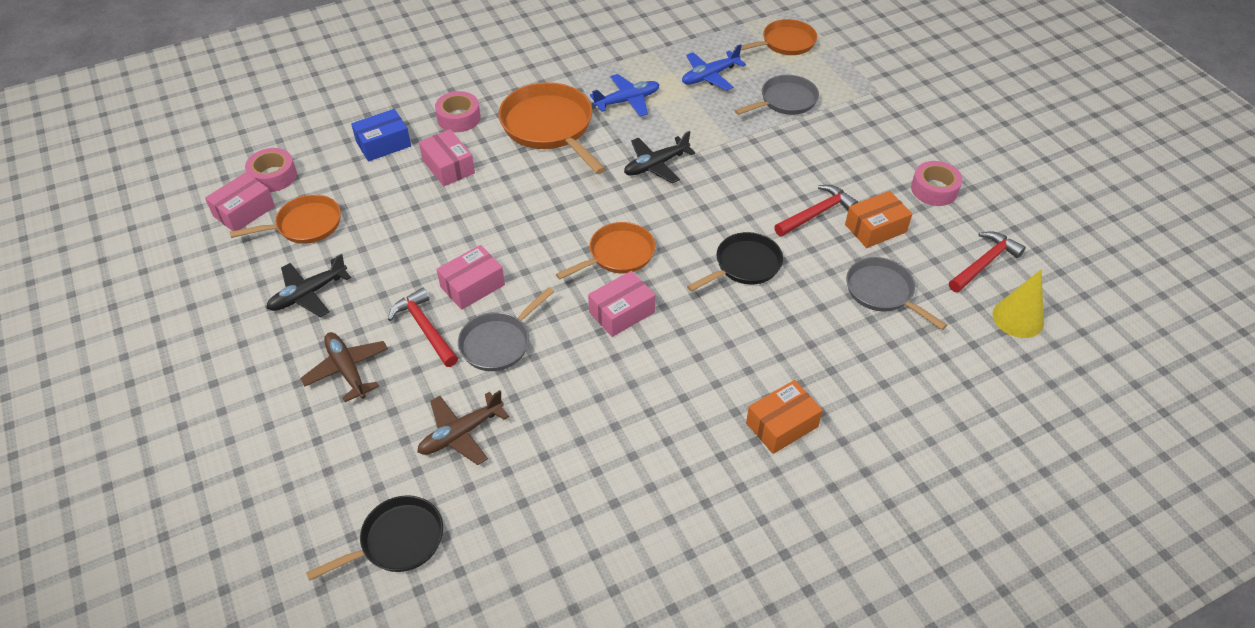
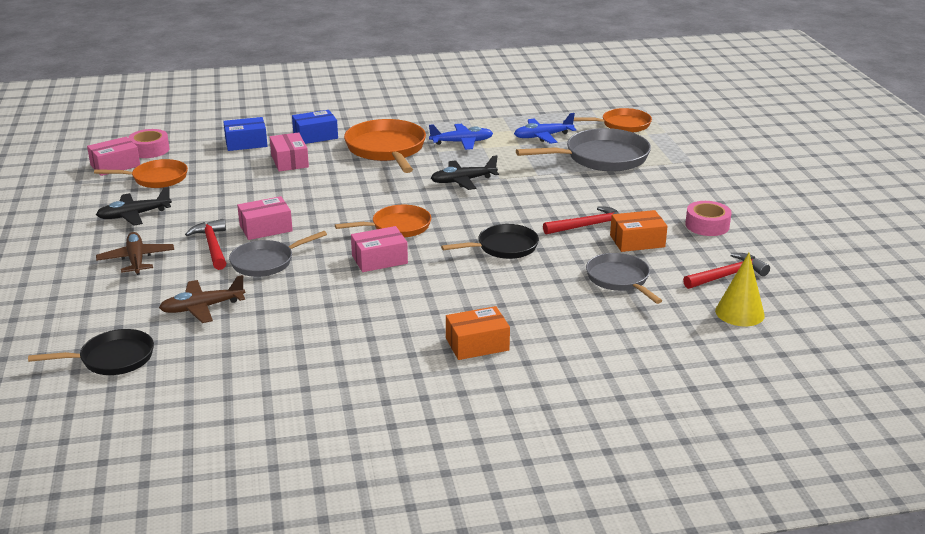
camera: 15 degrees right, 20 degrees down
(459, 118) = (315, 136): pink tape -> blue box
(785, 101) = (601, 158): grey pan -> grey pan, size x1.60

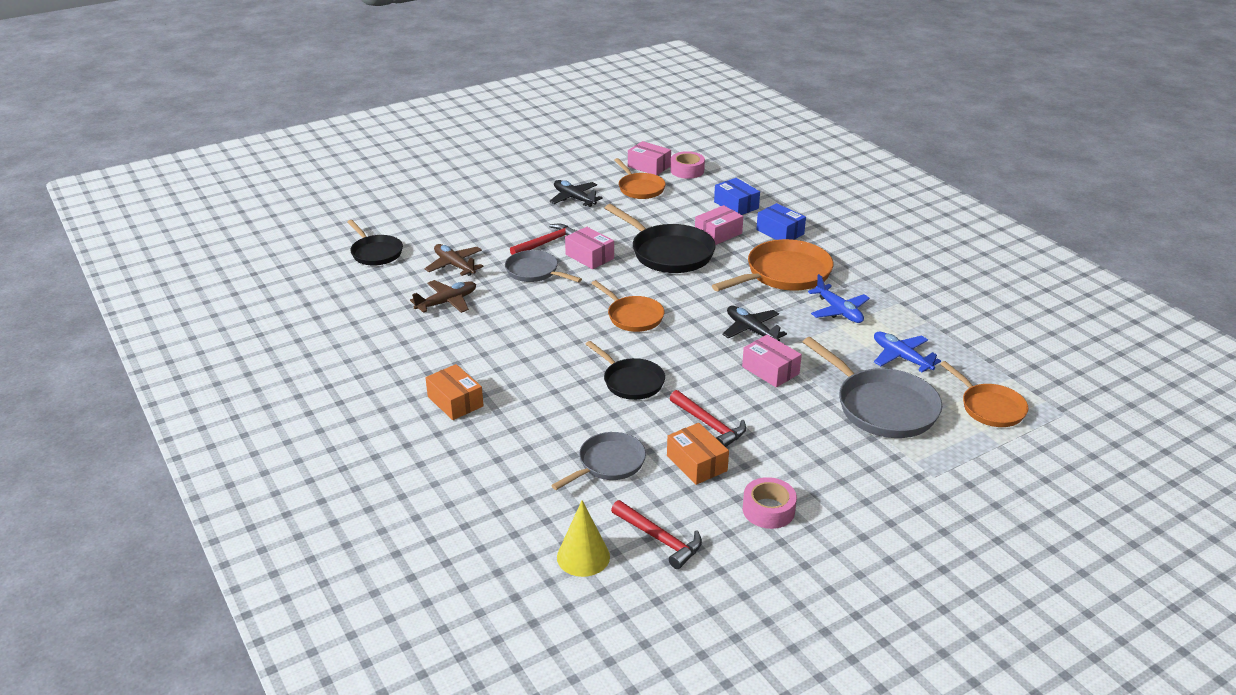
camera: 70 degrees right, 5 degrees up
(136, 260) = (508, 220): brown plane -> brown plane (447, 302)
(300, 189) = (668, 253): none -> black pan
(379, 259) = (569, 321): pink box -> pink box (770, 370)

